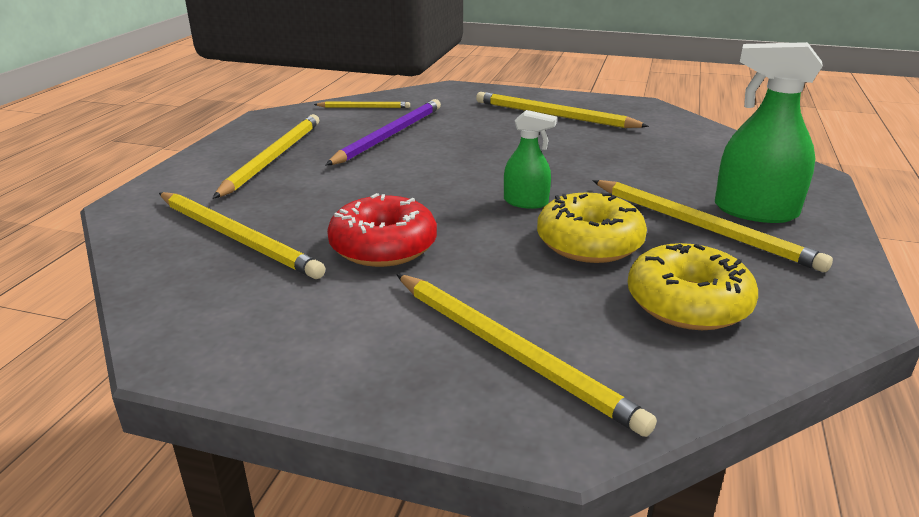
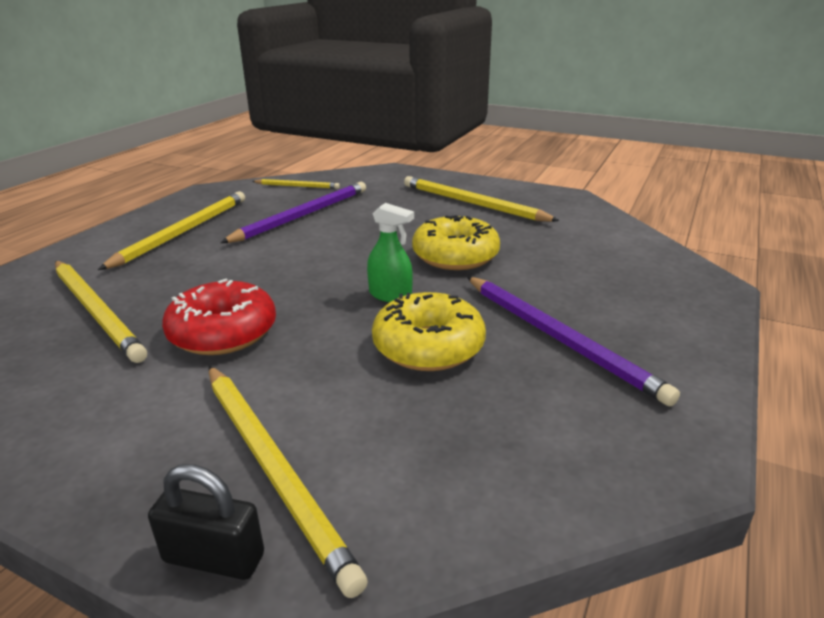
camera: 10 degrees right, 0 degrees up
(505, 424) = (214, 557): none -> black padlock
(688, 303) = (494, 429): yellow donut -> yellow donut (455, 256)
(702, 227) = (559, 339): yellow pencil -> purple pencil
(755, 211) = (627, 324): green spray bottle -> none

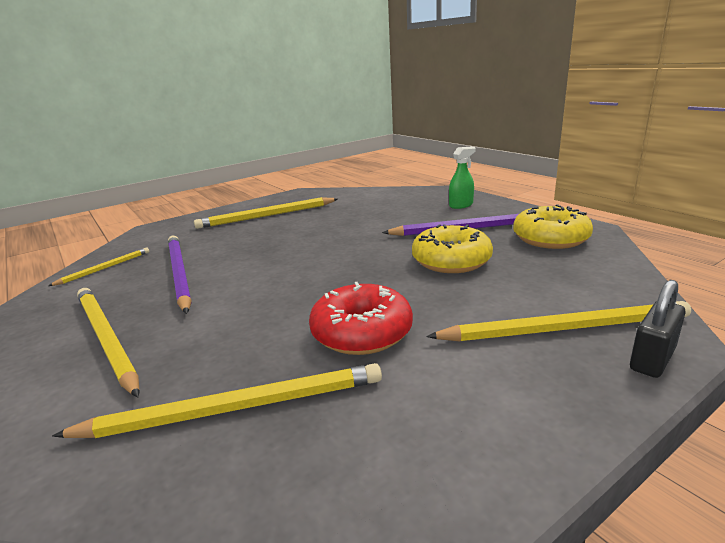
camera: 60 degrees left, 5 degrees down
(390, 295) = (372, 261): green spray bottle -> green spray bottle (461, 205)
(455, 256) = (340, 234): yellow donut -> yellow donut (550, 238)

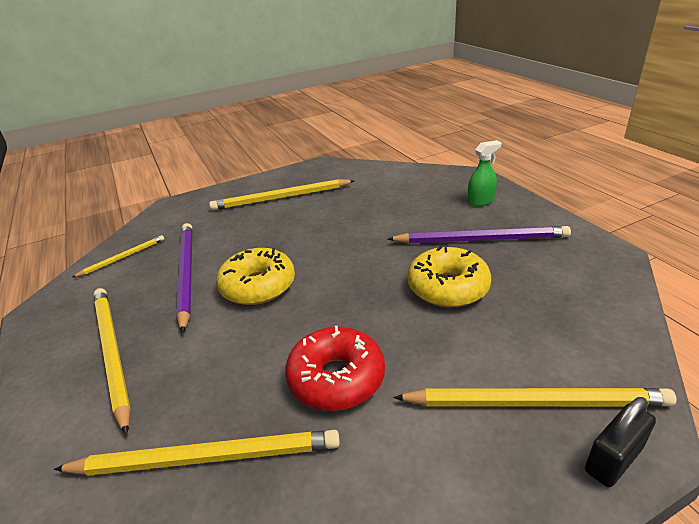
camera: 10 degrees right, 10 degrees up
(550, 238) = (562, 265): yellow donut -> yellow donut (258, 286)

